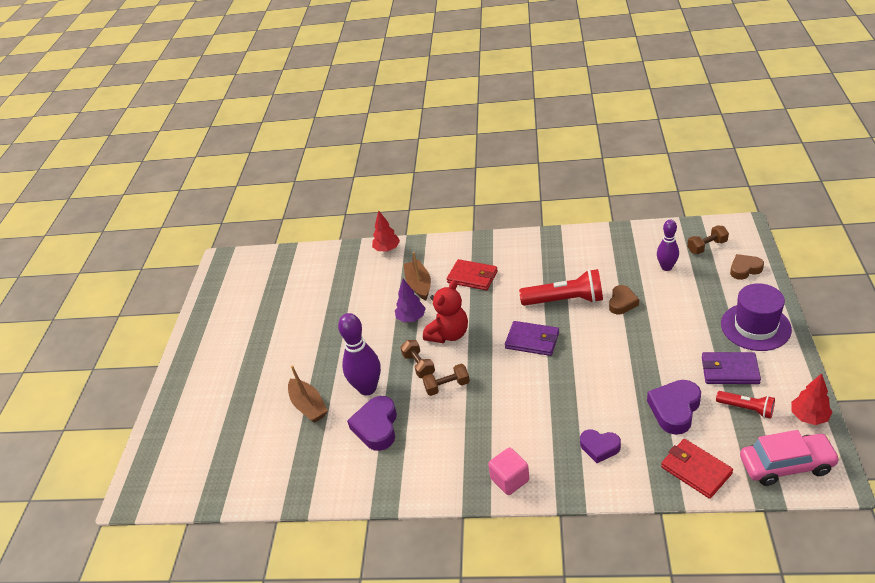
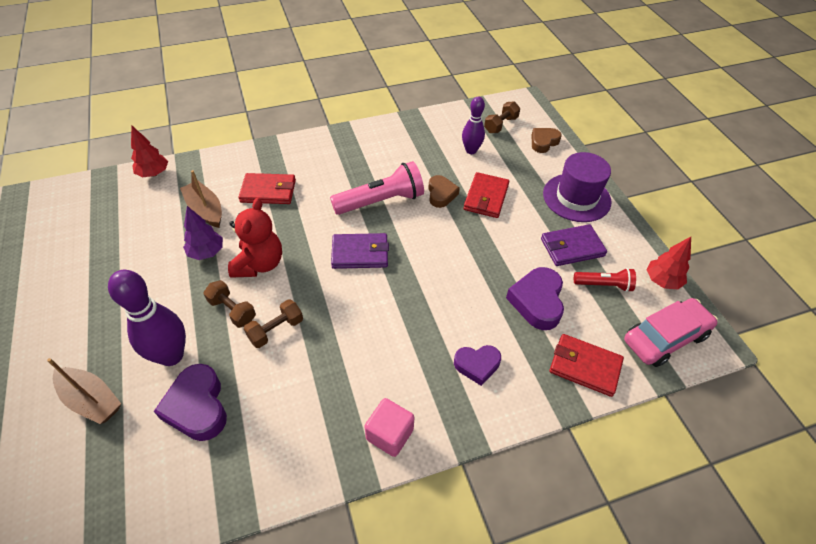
camera: 30 degrees left, 10 degrees up
(565, 300) = (381, 201): red flashlight -> pink flashlight
(663, 312) = (486, 197): none -> red wallet

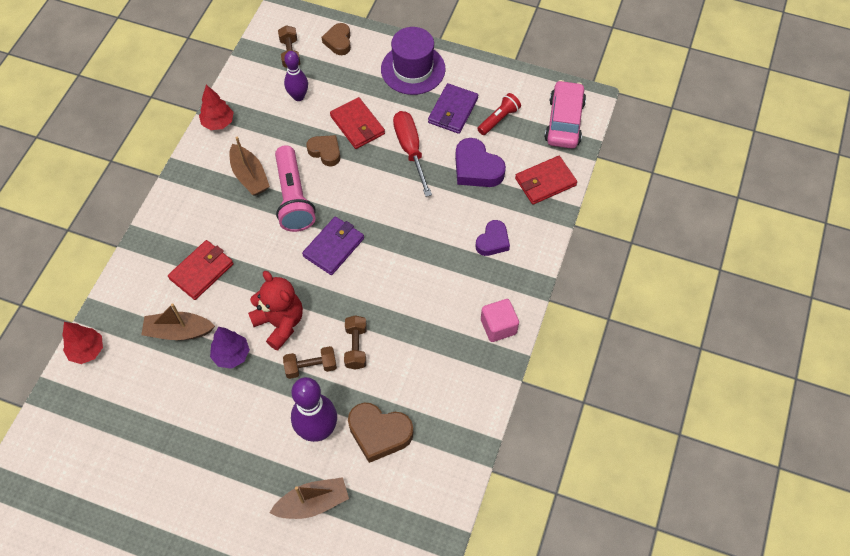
camera: 50 degrees left, 10 degrees up
(197, 407) = (379, 433): purple heart -> brown heart
(375, 167) = (250, 176): none -> brown boat
(381, 201) = (293, 198): pink flashlight -> pink flashlight turned 150 degrees clockwise
(502, 244) = (410, 150): none -> red screwdriver
(662, 281) = (525, 84): red tree -> red tree (218, 123)

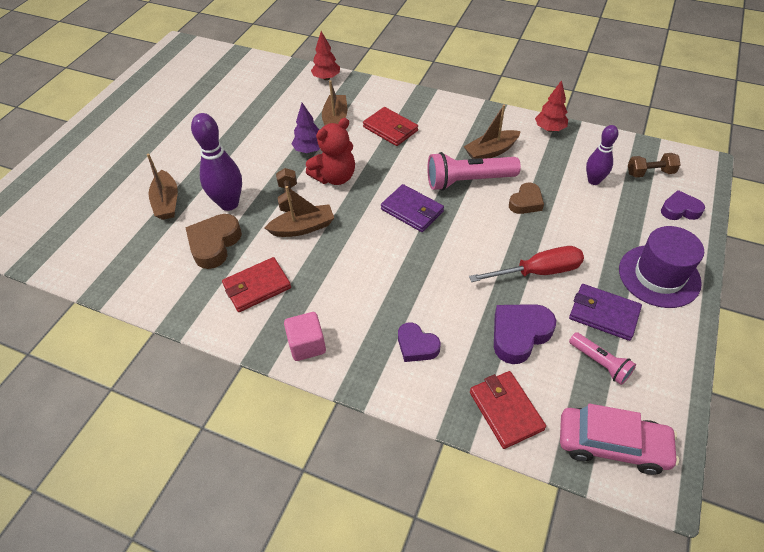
camera: 95 degrees right, 10 degrees down
(338, 42) = (680, 210): brown heart -> purple heart
(356, 347) = (303, 227): brown dumbbell -> brown boat
(357, 125) = (565, 226): red wallet -> red wallet (257, 286)
(499, 119) = (600, 363): red flashlight -> pink flashlight

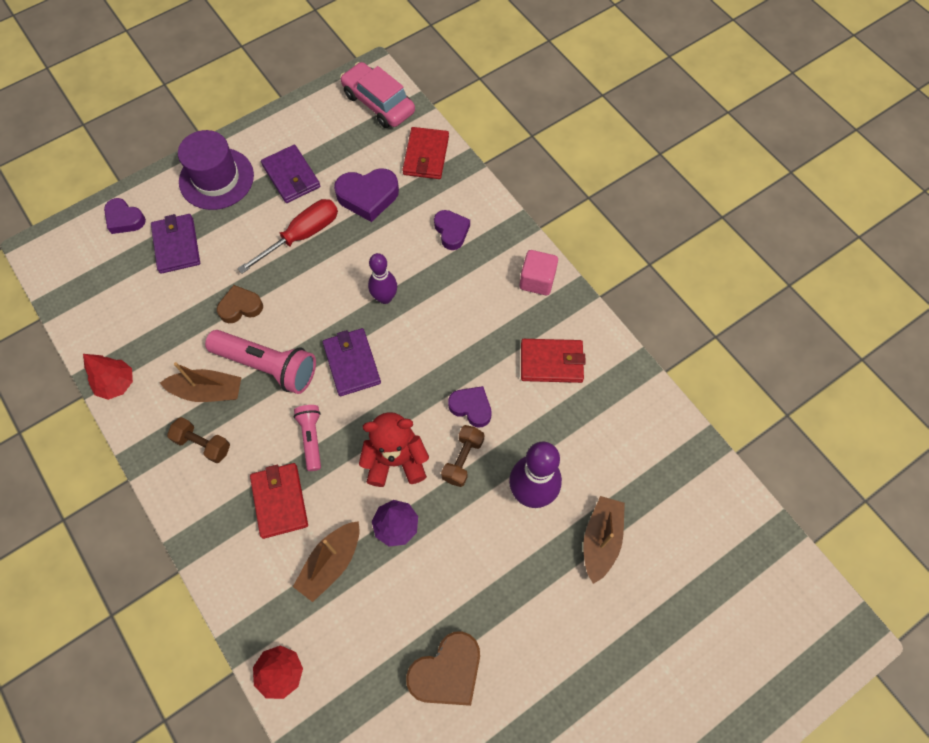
camera: 150 degrees left, 15 degrees up
(214, 244) = (571, 440): brown heart -> brown heart (447, 672)
(303, 227) = (471, 407): brown boat -> purple heart
(538, 271) = (302, 235): red screwdriver -> red screwdriver turned 120 degrees clockwise
(594, 181) = (155, 292): purple bowling pin -> purple bowling pin (385, 298)
(600, 363) = (332, 148): pink flashlight -> pink flashlight (311, 438)
(620, 214) = (177, 245): none -> purple wallet
(650, 173) = (97, 269): brown dumbbell -> brown dumbbell (203, 444)

